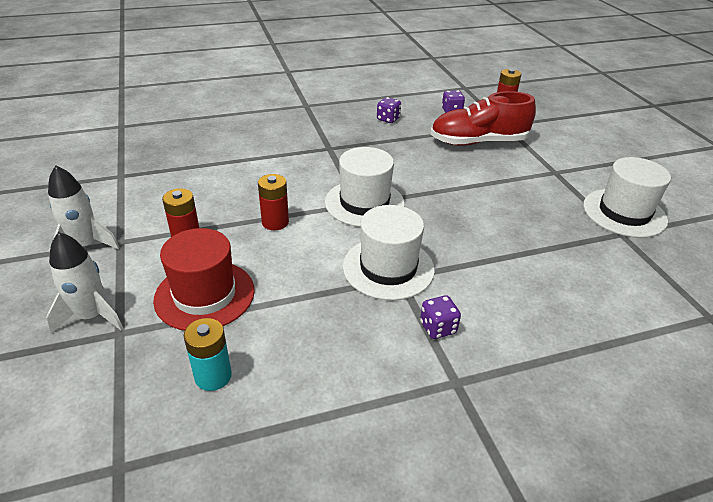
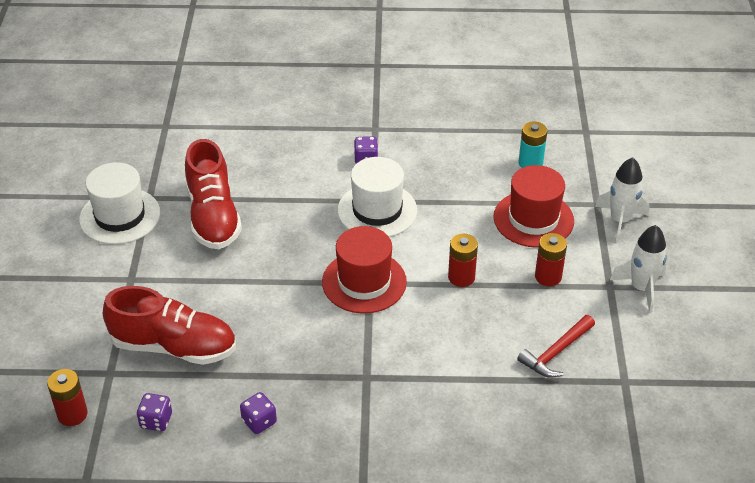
camera: 160 degrees left, 5 degrees up
(179, 183) = (556, 353): none -> red hammer
(364, 203) = (364, 282): white hat -> red hat
(544, 229) = (213, 216): none -> red shoe

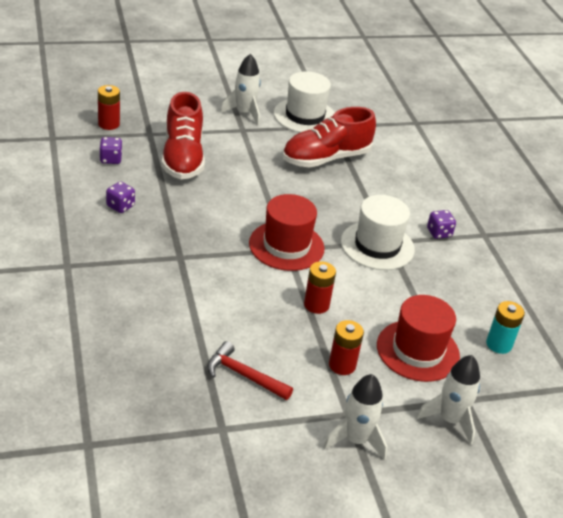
camera: 70 degrees right, 5 degrees down
(94, 271) = (244, 113): none -> white rocket

